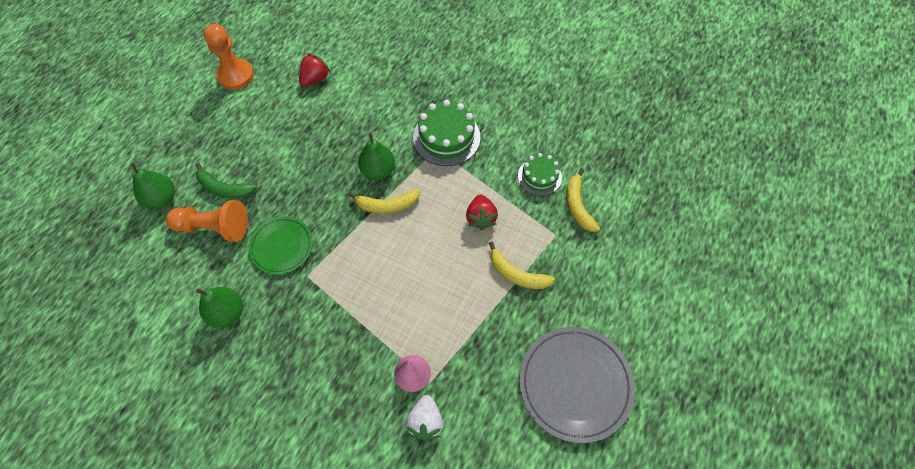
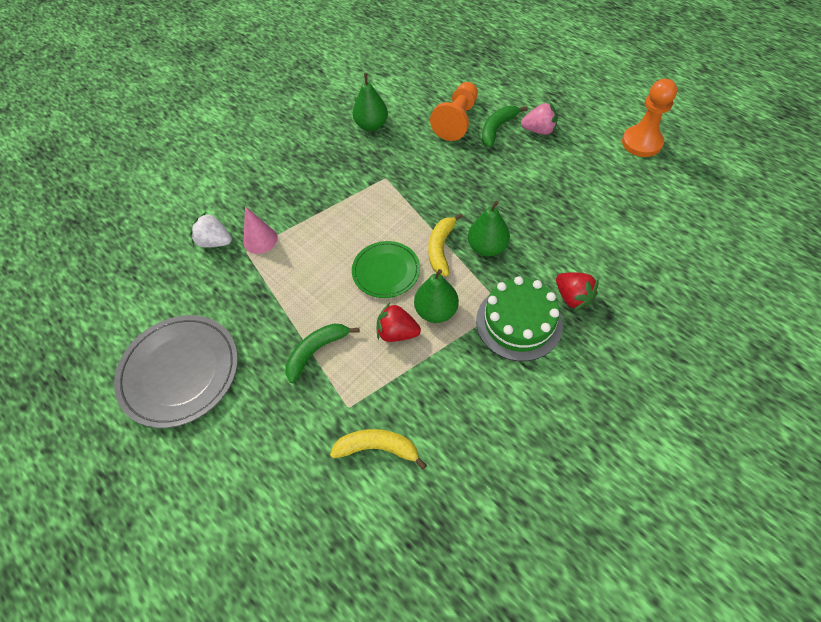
camera: 110 degrees right, 5 degrees down
(162, 199) = (497, 90): green pear -> green pear (436, 311)
(225, 153) = (539, 130): none -> pink strawberry
(281, 246) = (421, 163): green plate -> green plate (386, 271)
(315, 79) = (630, 208): red strawberry -> red strawberry (572, 297)
(517, 274) = (316, 351): yellow banana -> green banana
(539, 176) = (434, 414): green cake -> none

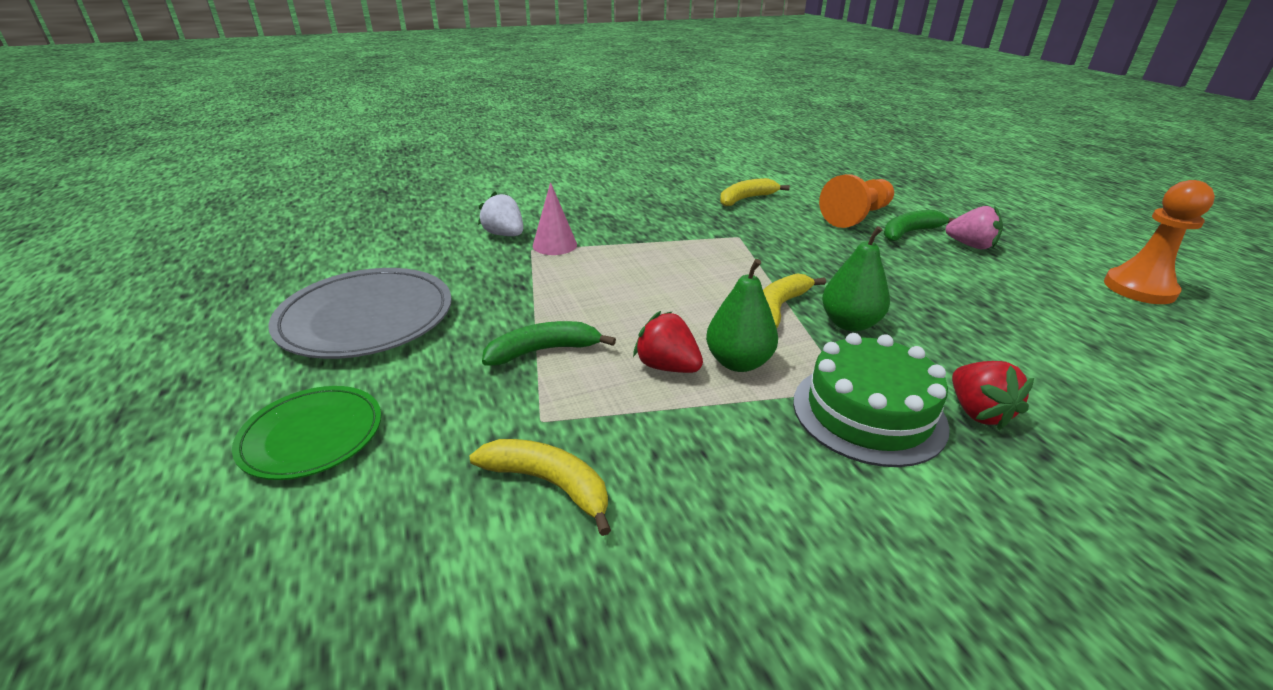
camera: 20 degrees right, 25 degrees down
(371, 125) = (746, 199): green pear -> yellow banana
(386, 271) = (689, 307): green plate -> green plate (312, 435)

